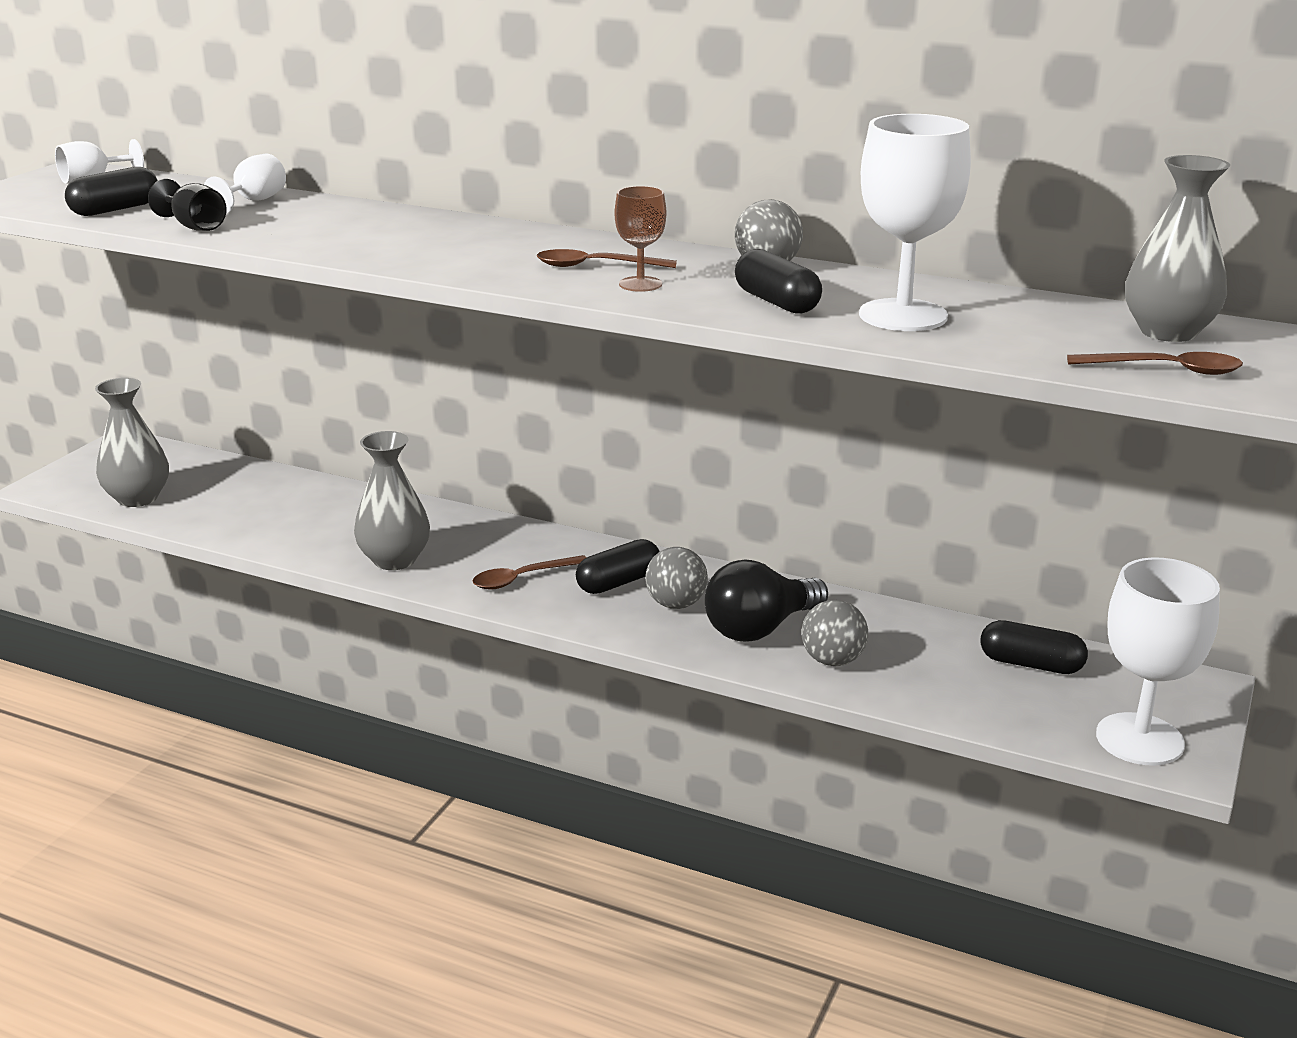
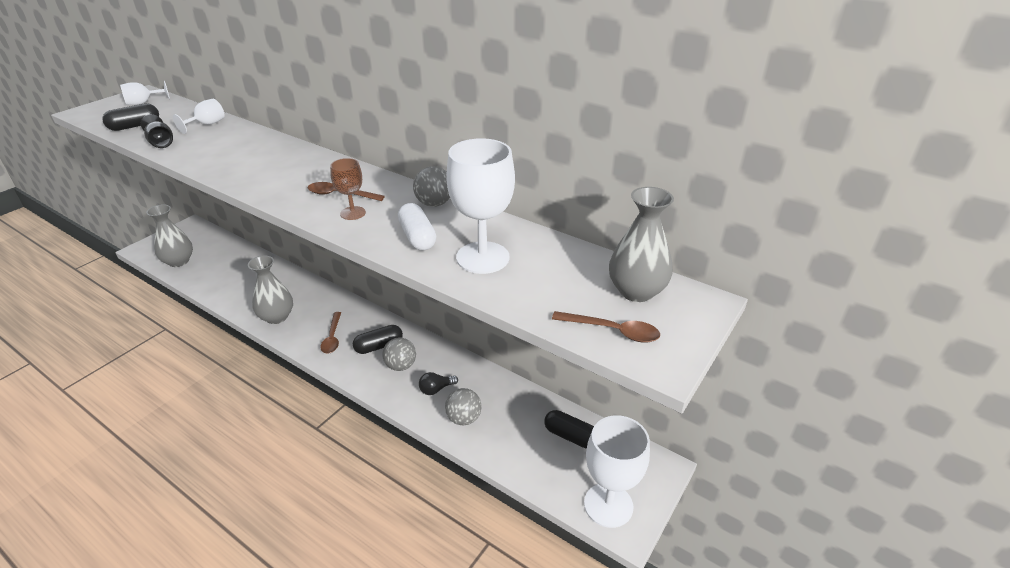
camera: 10 degrees right, 10 degrees up
(522, 578) = (332, 337): brown spoon -> brown spoon turned 75 degrees counterclockwise
(760, 628) = (436, 389): black light bulb -> black light bulb, size x0.52
(776, 302) = (417, 237): black capsule -> white capsule

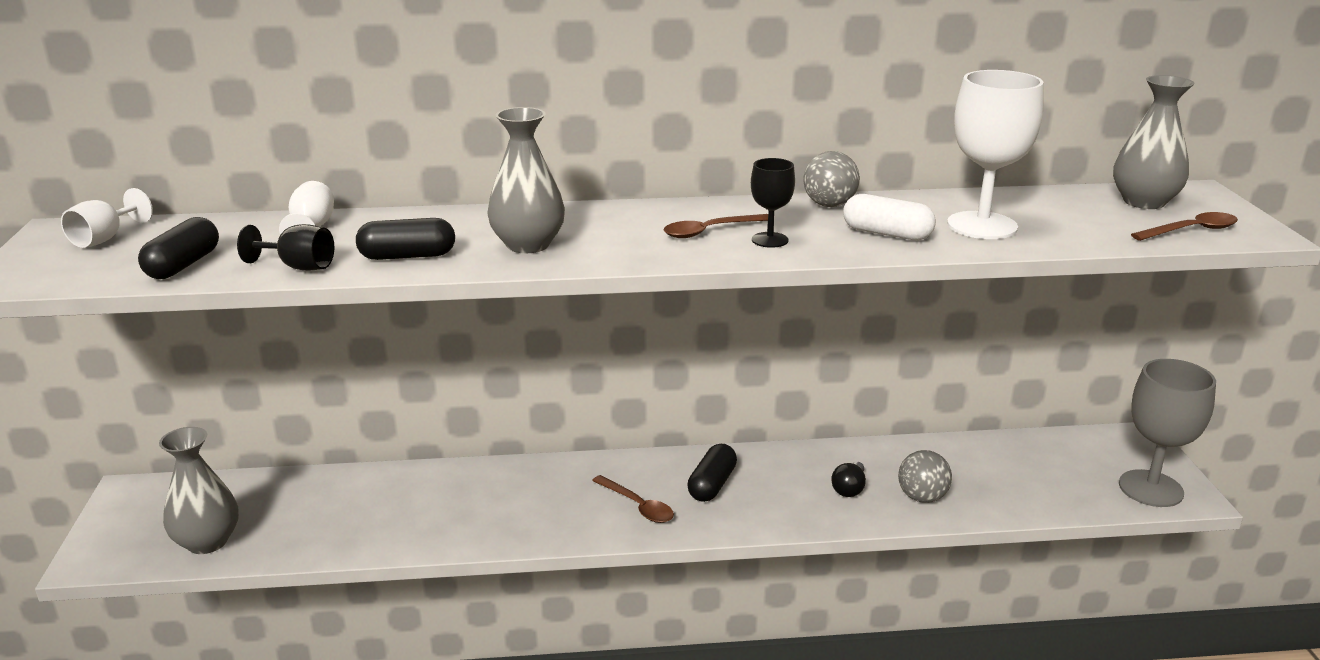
camera: 40 degrees left, 10 degrees down
(277, 317) = (516, 524): grey vase -> grey vase (528, 245)
(353, 213) = (769, 240): brown goblet -> black goblet
(401, 366) = (772, 489): grey ball -> none
(571, 436) = (1036, 456): black capsule -> black capsule (407, 256)
(608, 505) = (1150, 488): white goblet -> grey goblet

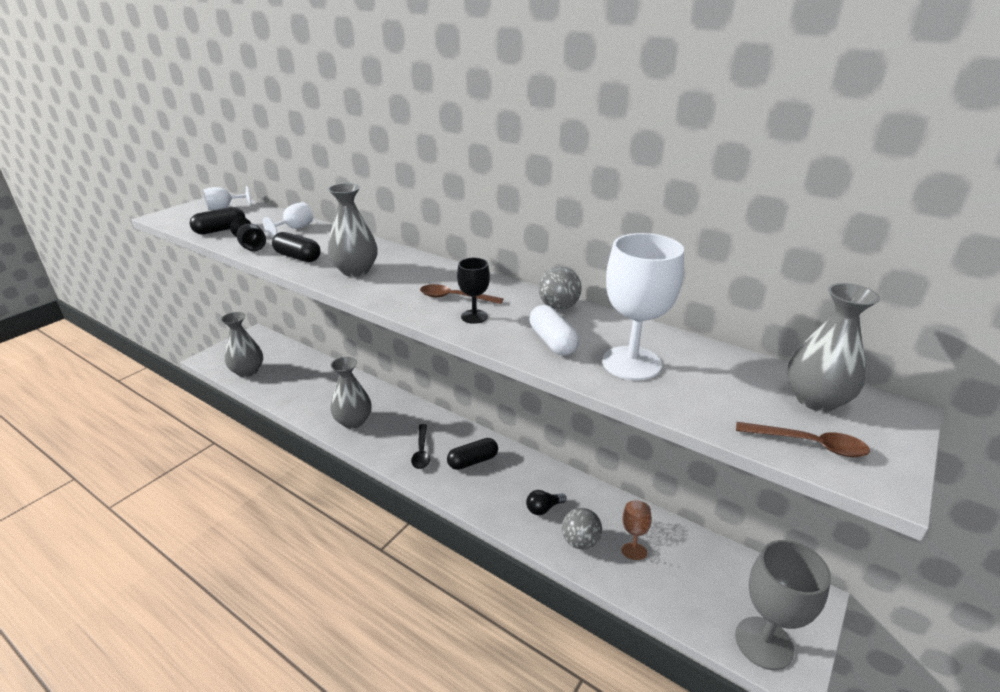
camera: 40 degrees right, 5 degrees up
(493, 519) = (353, 421): none -> grey vase
(637, 506) = (421, 452): brown spoon -> black spoon
(956, 464) = (634, 533): none -> brown goblet

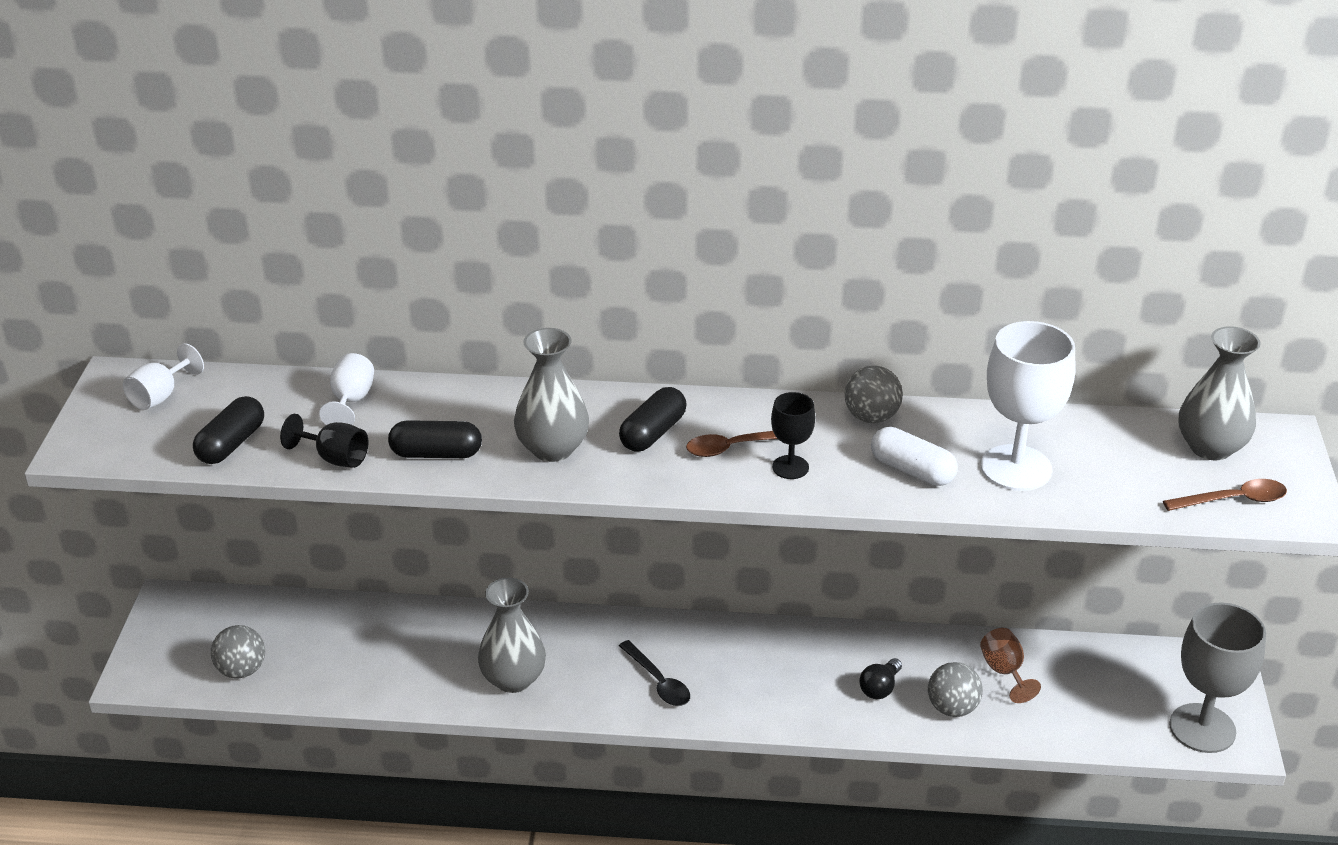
camera: 30 degrees left, 5 degrees up
(247, 371) = (241, 670): grey vase -> grey ball
(473, 461) = (739, 665): black capsule -> black capsule (653, 433)

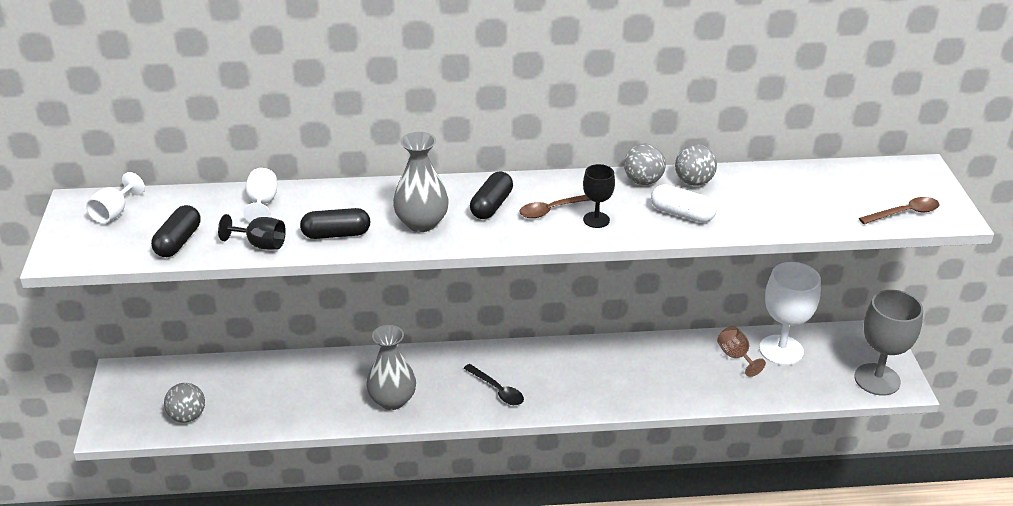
camera: 10 degrees left, 0 degrees up
(880, 688) = (654, 377): black light bulb -> none
(952, 708) = (707, 385): grey ball -> grey ball (693, 182)
(1016, 468) = (752, 206): white goblet -> white goblet (781, 350)
(1210, 447) = (878, 180): grey vase -> none

